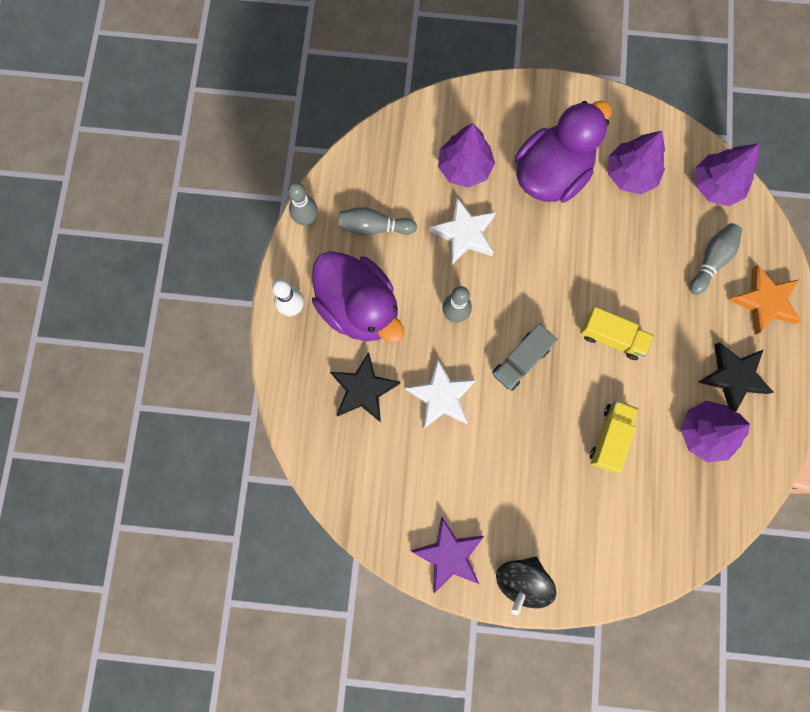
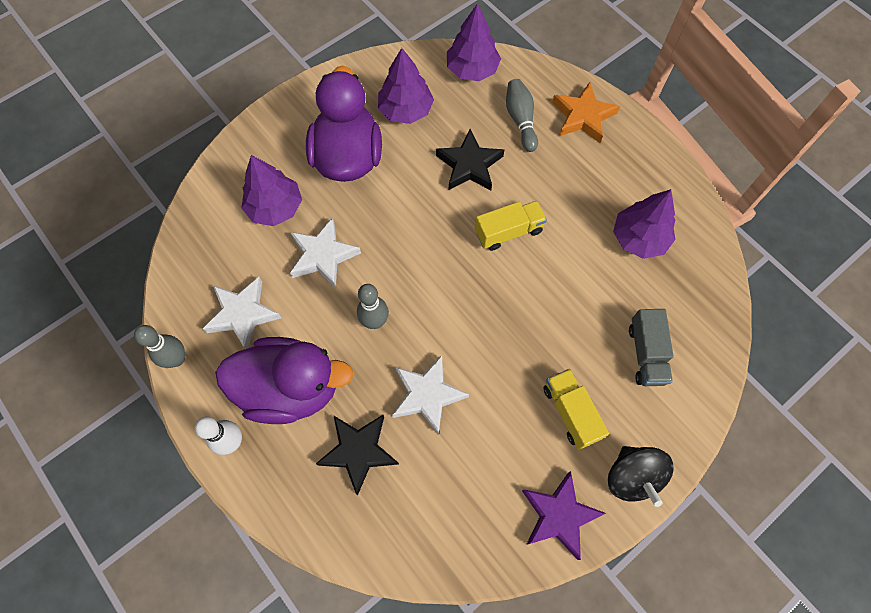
camera: 45 degrees left, 10 degrees down
(374, 227) = (243, 314): grey bowling pin -> white star
(521, 361) = (460, 310): grey truck -> grey truck (646, 354)
(609, 437) = (581, 304): yellow truck -> yellow truck (570, 412)
(733, 377) = (616, 183): black star -> black star (469, 165)

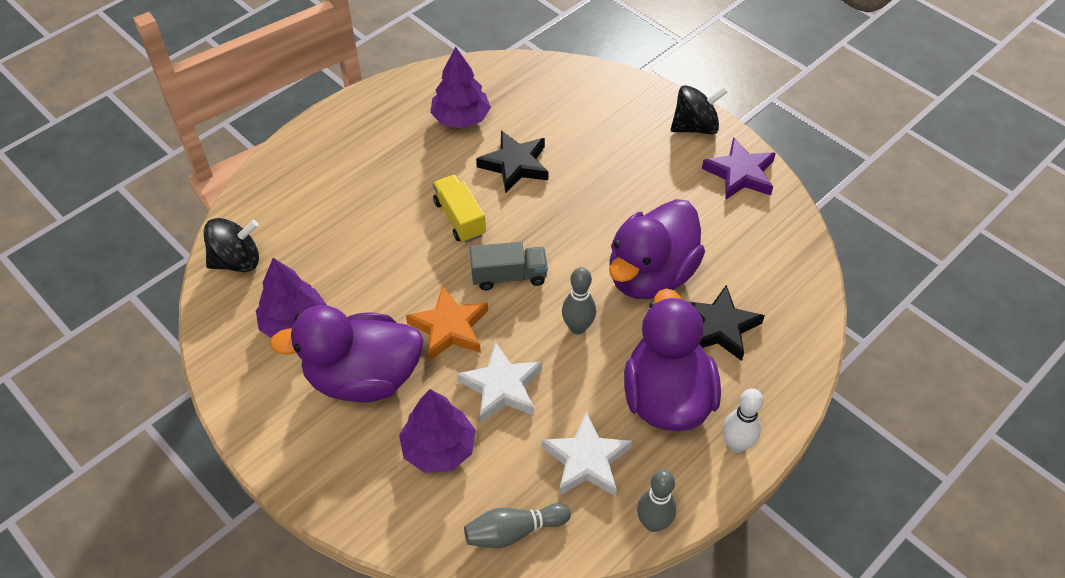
camera: 95 degrees left, 15 degrees down
(427, 395) = (650, 275): white star -> purple duck
(469, 165) = (375, 256): black star -> black star (515, 165)
(472, 69) = (237, 261): purple tree -> black spinning top
(520, 120) = (314, 213): grey bowling pin -> grey bowling pin (513, 531)
(570, 412) = (646, 167): yellow truck -> none
(583, 116) = (312, 160): orange star -> orange star (449, 328)
(646, 354) = (581, 116): grey truck -> grey truck (509, 276)

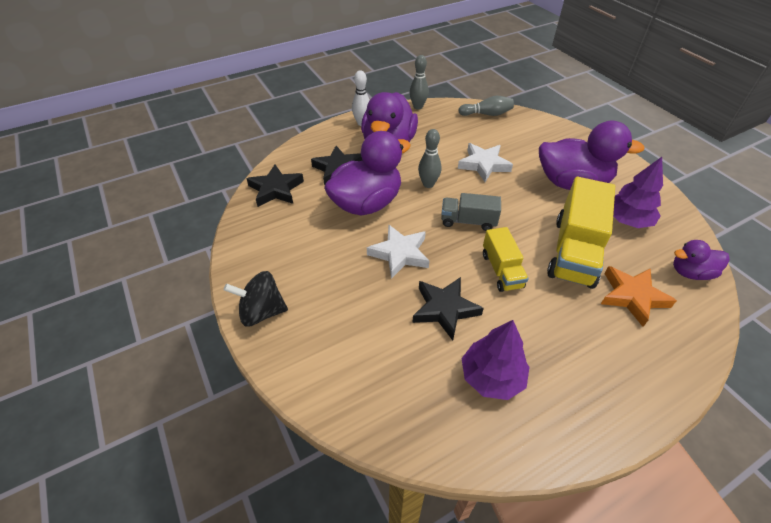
camera: 165 degrees left, 5 degrees down
(237, 261) = (690, 272): black spinning top -> purple duck
(373, 260) = (574, 251): none -> yellow truck
(438, 448) = (523, 146): purple tree -> none
(449, 328) = (514, 199): orange star -> orange star (632, 296)
(586, 460) = (443, 130): white star -> white star (400, 254)
(740, 174) = (255, 260): purple star -> none
(784, 271) = (276, 189): none -> black star

